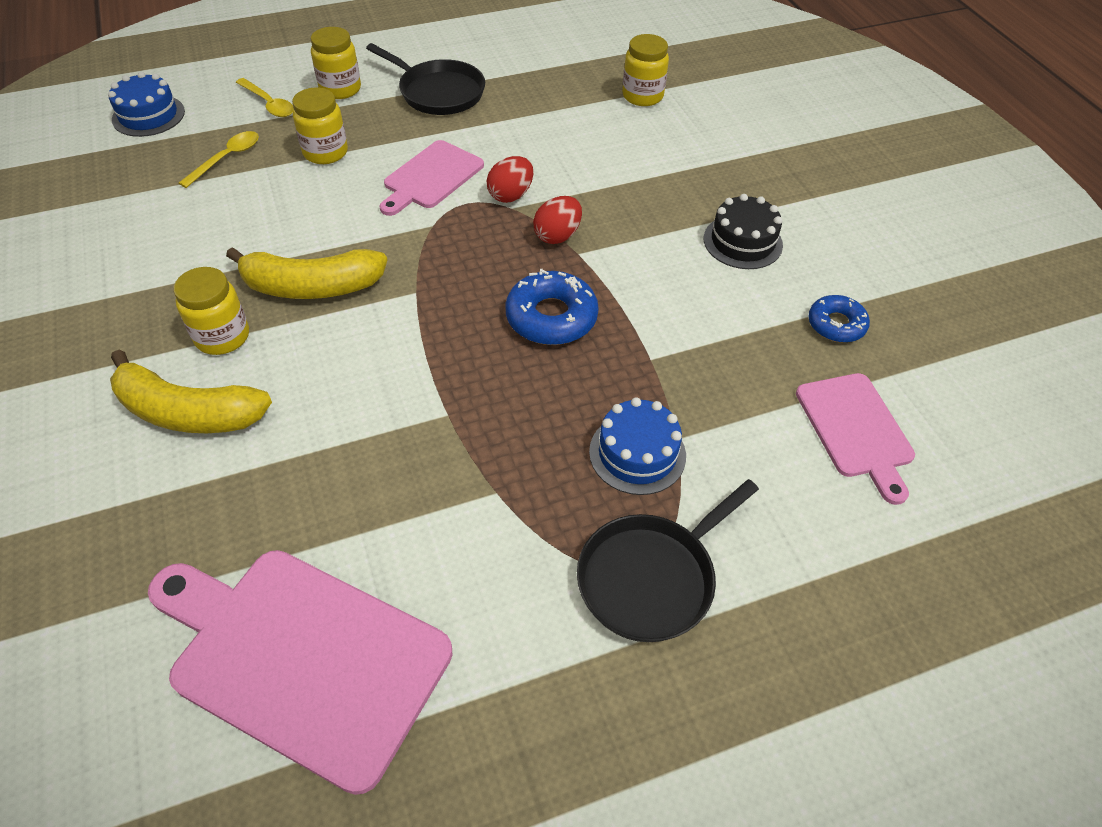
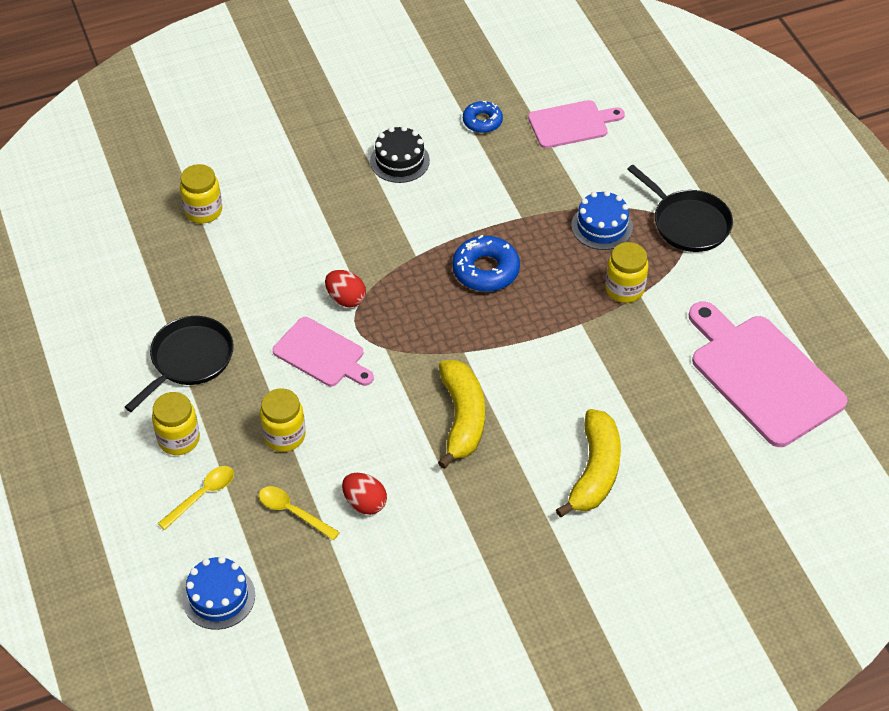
camera: 90 degrees left, 0 degrees up
(222, 337) = (520, 466): yellow jar -> yellow jar (624, 289)
(302, 657) = (762, 375): pink cutting board -> pink cutting board turned 120 degrees clockwise
(557, 236) = (396, 268): red egg -> red egg (365, 503)

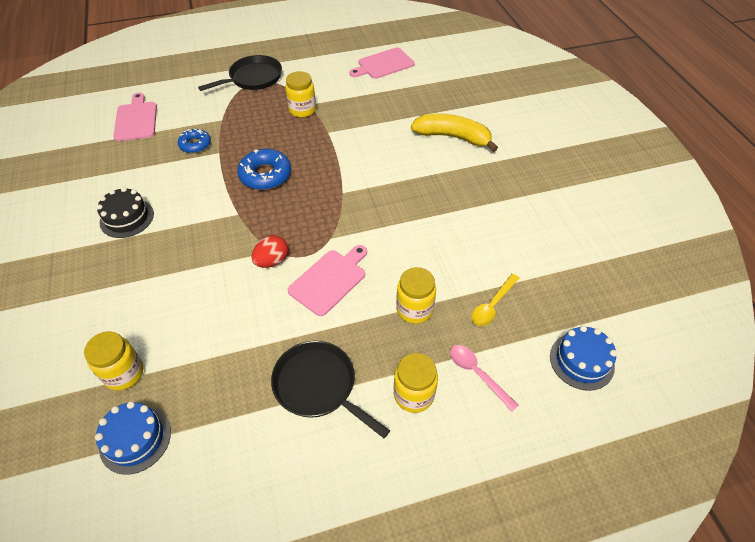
camera: 85 degrees left, 0 degrees up
(202, 495) = (477, 374): yellow spoon -> pink spoon
(365, 503) = (482, 258): red egg -> none
(462, 418) = (404, 197): yellow banana -> none
(482, 121) = (107, 165): blue donut -> blue donut (195, 144)
(602, 226) = (242, 114): blue cake -> blue cake (135, 439)
(762, 375) = (383, 64): pink cutting board -> pink cutting board, size x0.58

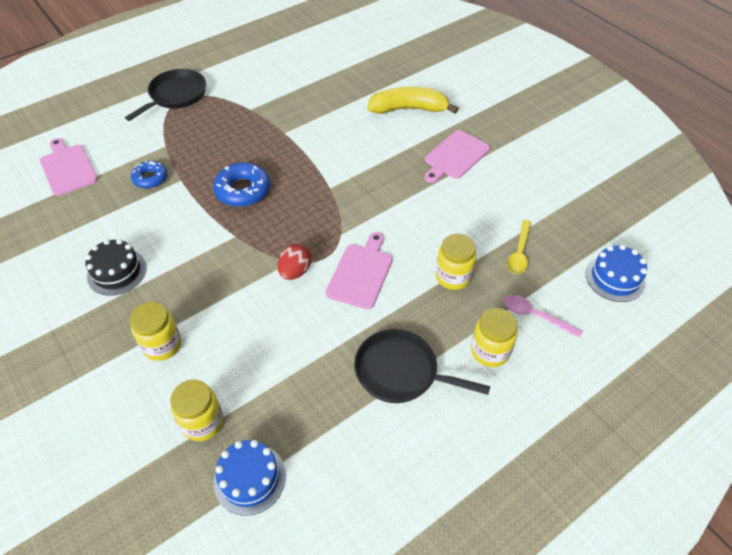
camera: 20 degrees left, 0 degrees up
(302, 110) = (246, 116): yellow jar -> yellow jar (162, 345)
(383, 64) = (305, 52): pink cutting board -> pink cutting board (455, 156)

